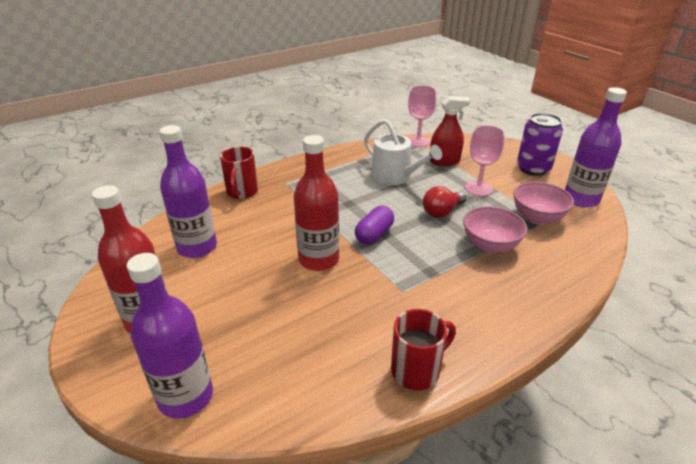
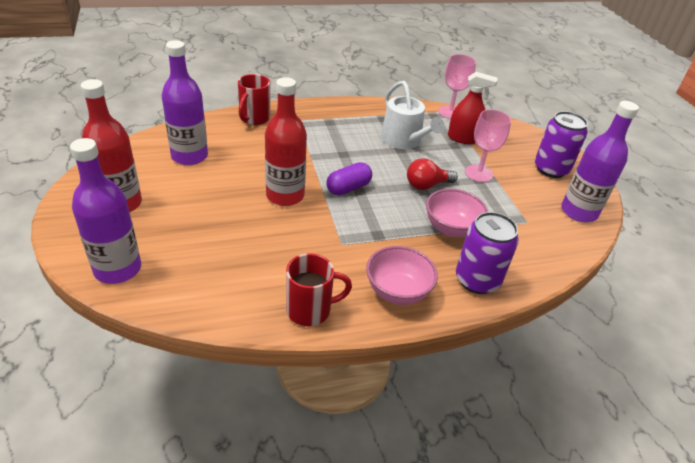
camera: 15 degrees right, 5 degrees up
(537, 218) = (518, 217): pink bowl -> pink bowl (397, 292)
(545, 287) = (477, 280): none -> purple can

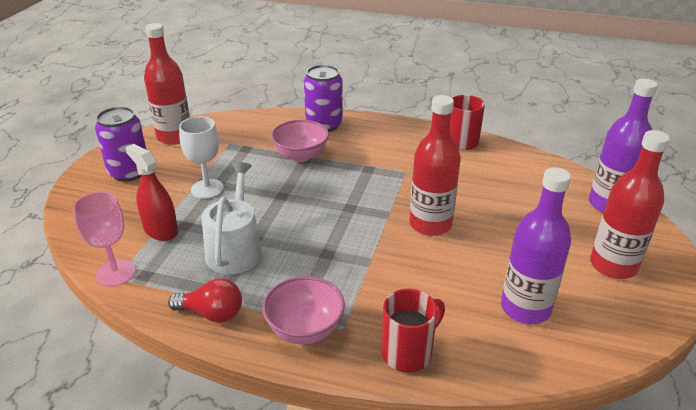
camera: 145 degrees left, 5 degrees down
(348, 188) = (358, 213): purple capsule -> none
(397, 292) = (389, 134): pink bowl -> pink bowl (305, 329)
(427, 185) = (275, 193): red light bulb -> red light bulb (212, 313)
(479, 173) = (207, 189): pink goblet -> white goblet
(579, 212) = (174, 137): purple bottle -> red bottle

